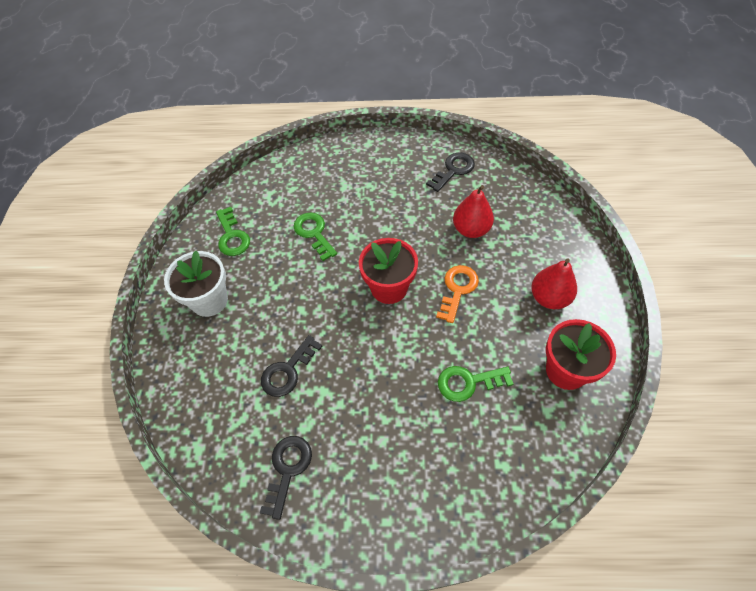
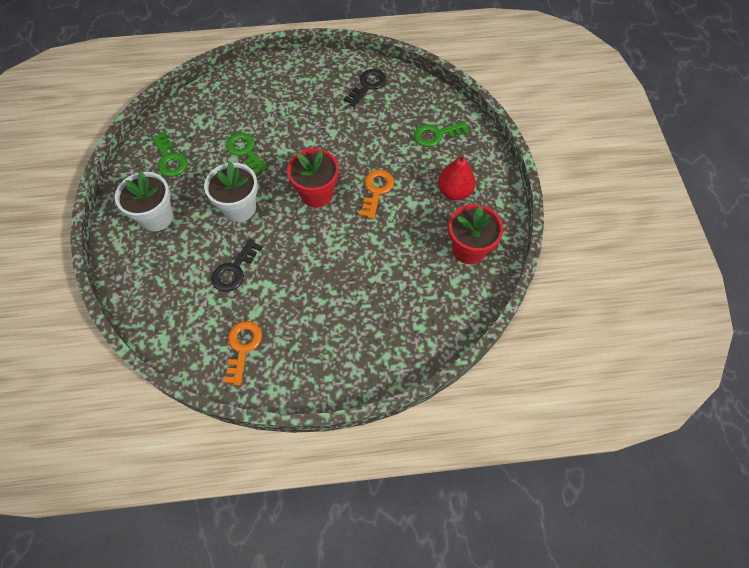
camera: 10 degrees left, 5 degrees up
(287, 469) = (243, 347): black key -> orange key
(301, 297) = (239, 208): none -> white flower pot
(468, 382) = (389, 266): green key -> green key (436, 135)
(471, 229) = (386, 138): red pear -> none

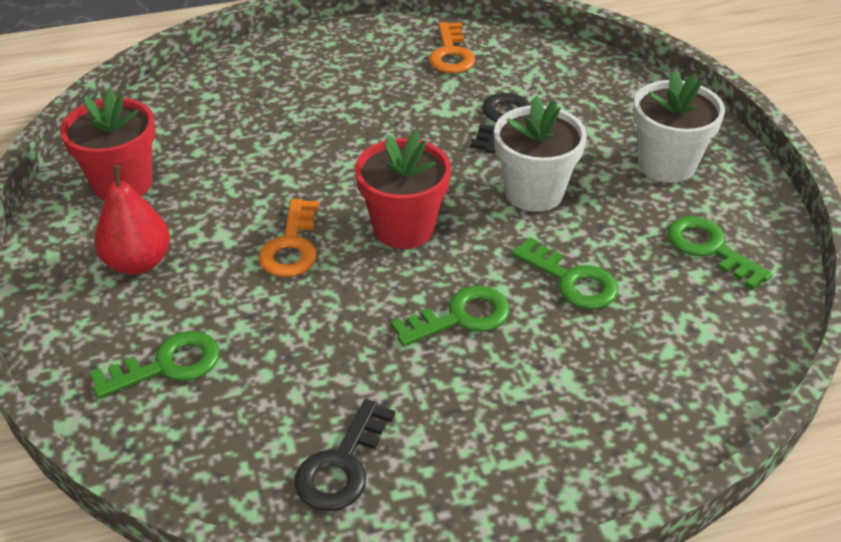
camera: 170 degrees right, 20 degrees down
(304, 139) = (461, 317): none -> green key

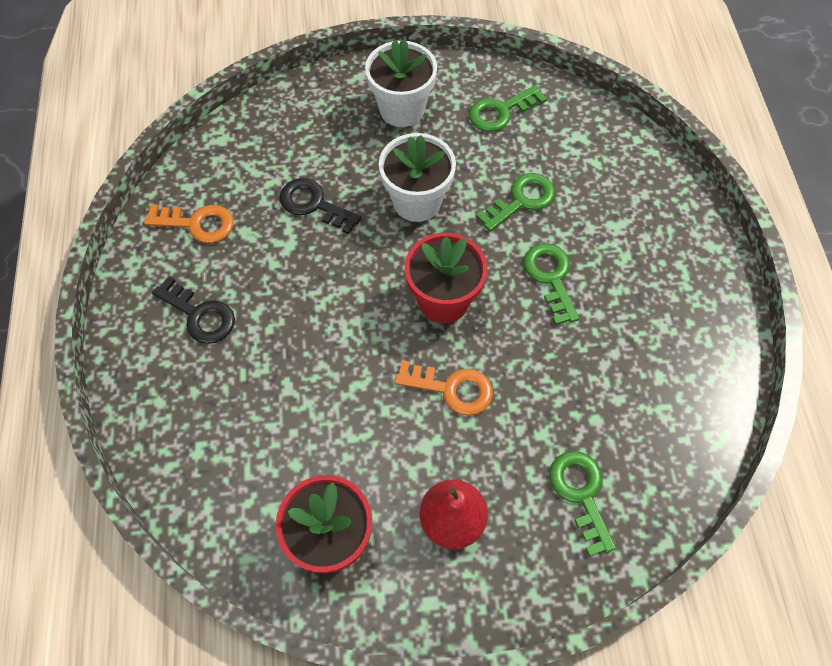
camera: 80 degrees left, 20 degrees up
(342, 465) = (684, 374): black key -> black key (200, 315)

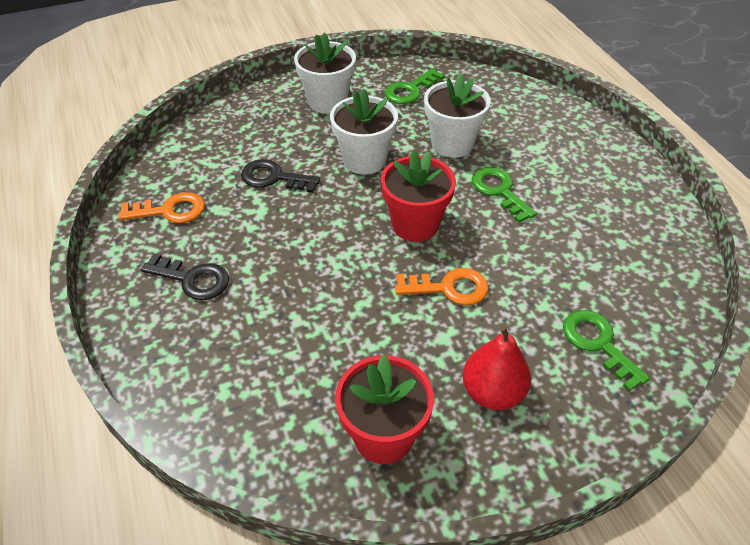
camera: 15 degrees left, 15 degrees down
(521, 200) = (452, 144): green key -> white flower pot

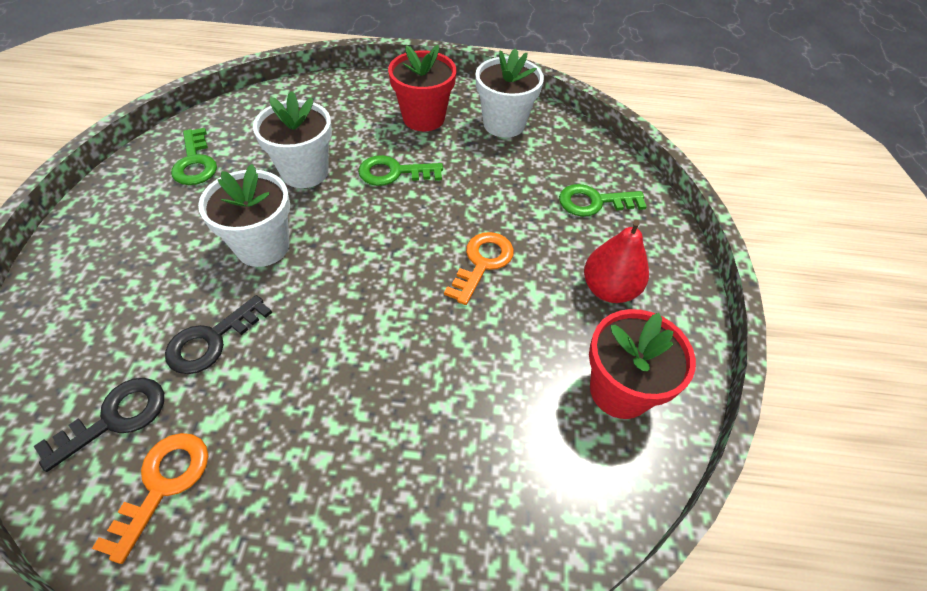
camera: 65 degrees left, 5 degrees up
(192, 279) = (310, 497): black key -> black key (115, 418)
(327, 101) = (135, 235): white flower pot -> white flower pot (504, 124)
(415, 224) = (387, 249): red flower pot -> red flower pot (423, 118)

